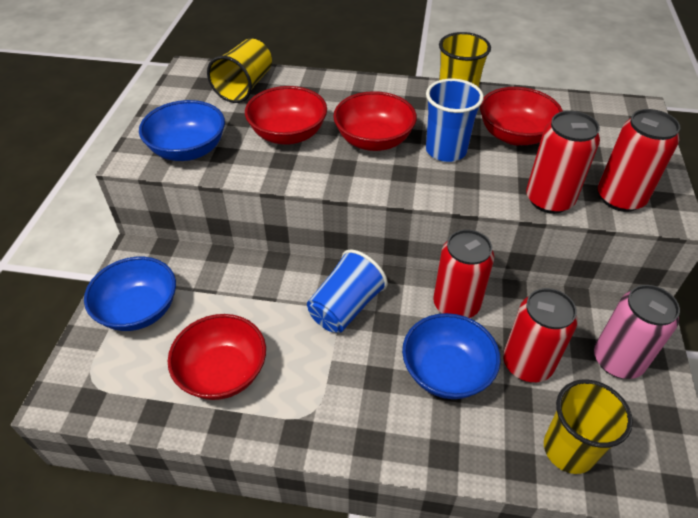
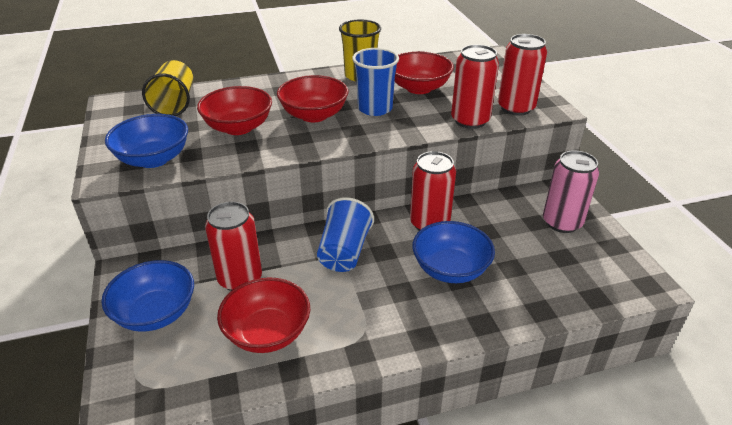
camera: 25 degrees left, 10 degrees down
(527, 364) = (504, 245): red can -> red can (240, 279)
(569, 449) = (565, 287): yellow cup -> none

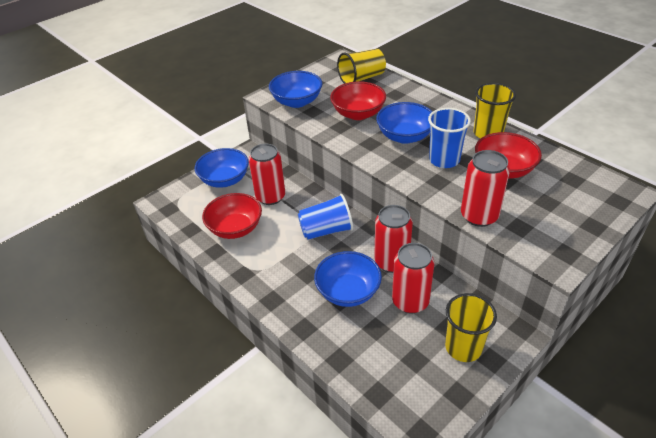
camera: 65 degrees right, 5 degrees up
(314, 115) = (404, 136): red bowl -> blue bowl
(516, 108) = (533, 238): red can -> red can (410, 301)
(562, 222) = (463, 347): pink can -> yellow cup

